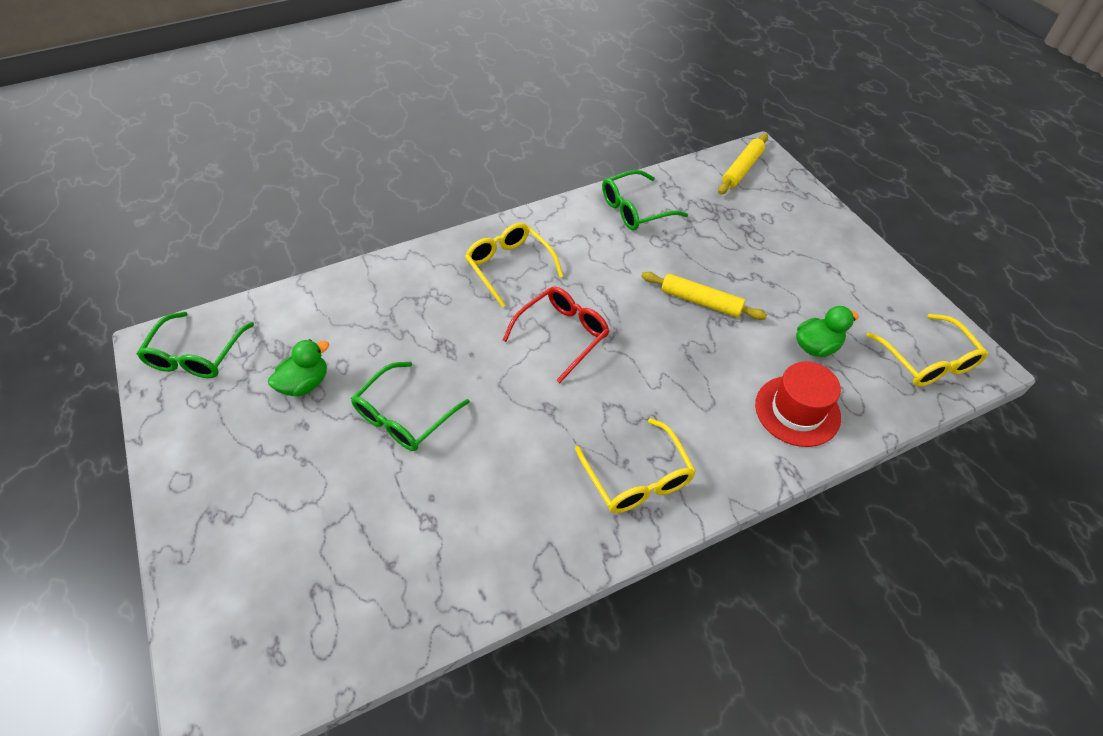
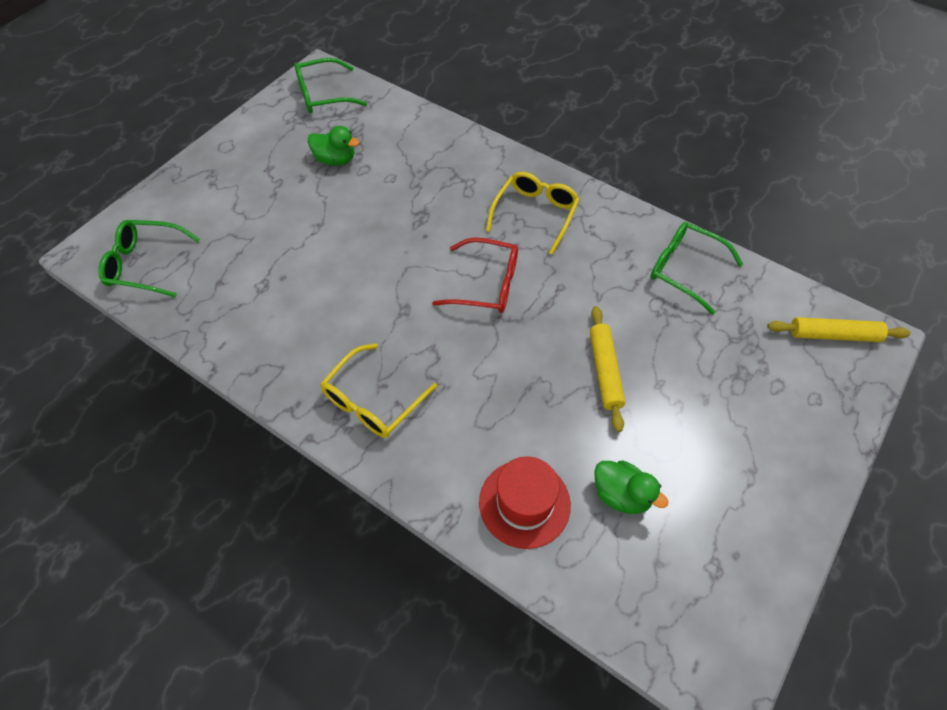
camera: 60 degrees right, 5 degrees up
(404, 416) = (341, 227): green glasses -> green glasses (145, 264)
(927, 360) = (683, 617): yellow glasses -> none

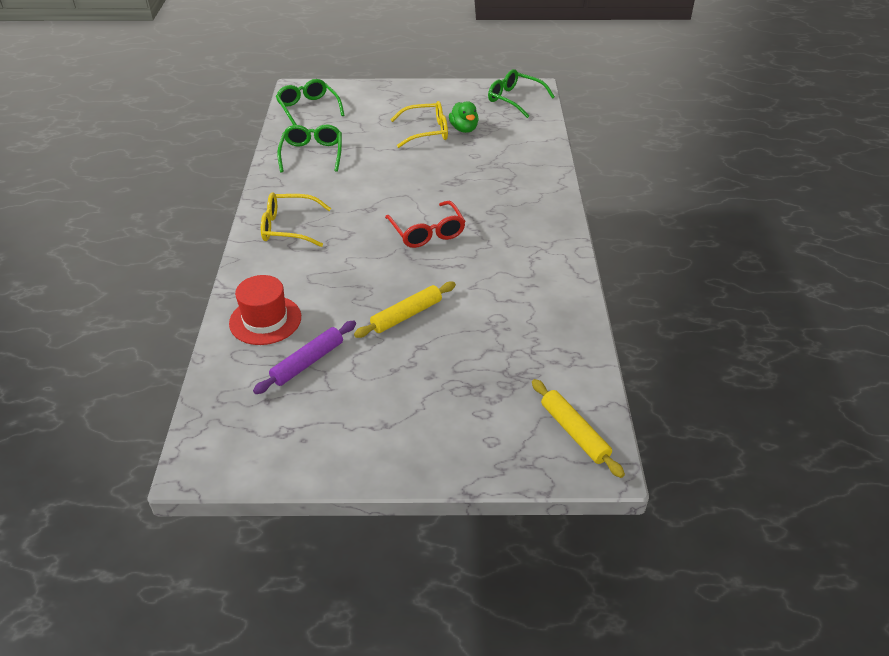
camera: 55 degrees right, 15 degrees down
(535, 214) = (517, 227): yellow glasses -> yellow glasses (426, 131)
(621, 495) = (307, 362): green duck -> purple rolling pin
(684, 269) = (549, 320): green glasses -> green glasses (312, 154)

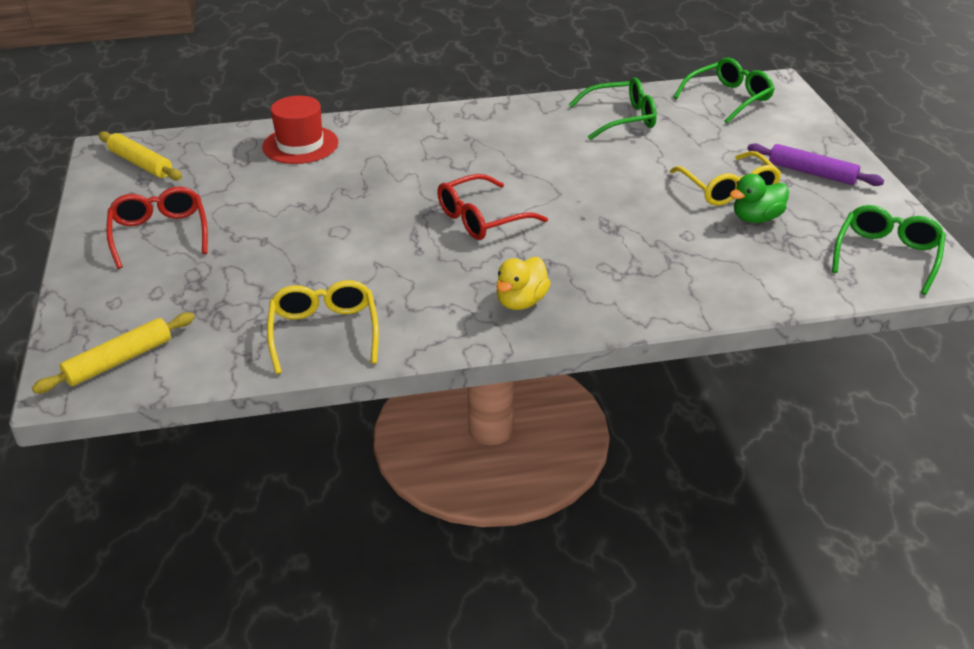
camera: 80 degrees right, 5 degrees down
(288, 227) = (462, 130): yellow glasses -> yellow glasses (324, 332)
(307, 362) = (237, 178): purple rolling pin -> purple rolling pin (812, 173)
(388, 414) = (160, 234): none -> red glasses
(406, 315) = (317, 224): yellow rolling pin -> yellow rolling pin (141, 163)
(533, 227) = (521, 302): none -> yellow duck

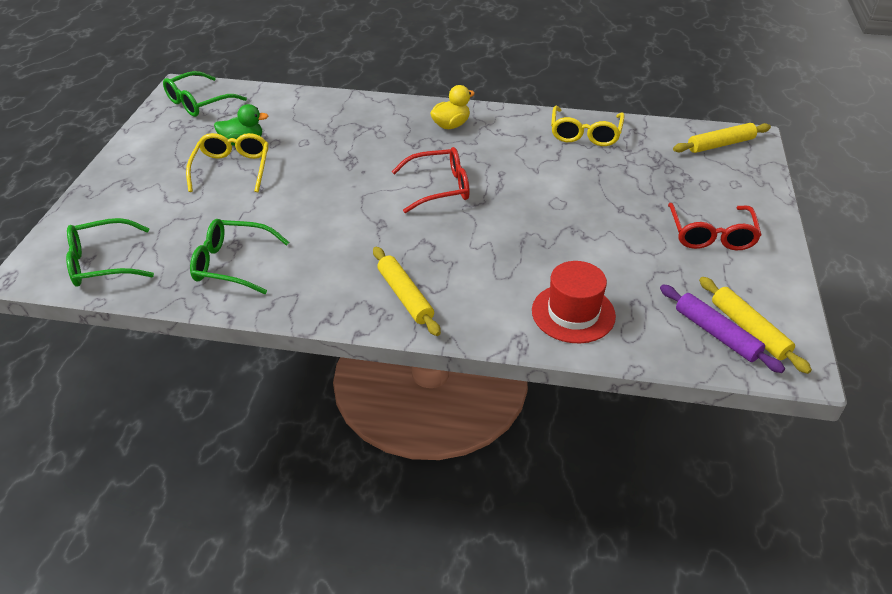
camera: 160 degrees left, 5 degrees up
(452, 128) = (405, 296): none -> yellow rolling pin
(812, 173) = (153, 167): purple rolling pin -> purple rolling pin (716, 334)

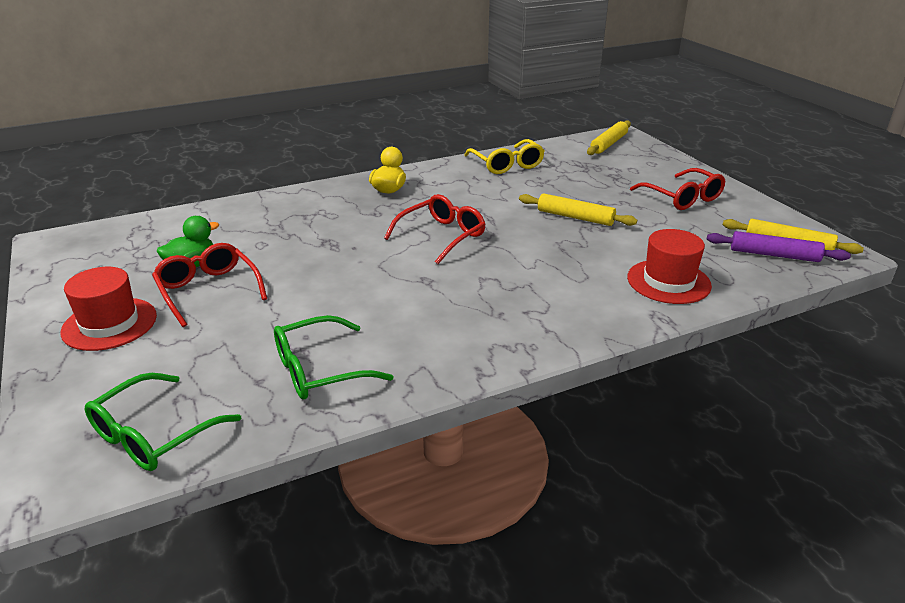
camera: 35 degrees left, 10 degrees down
(153, 170) = (109, 324): none -> red hat
(198, 103) = (90, 248): green glasses -> none
(232, 169) = (208, 290): yellow glasses -> red glasses
(405, 296) = (525, 325): yellow rolling pin -> yellow rolling pin (575, 217)

